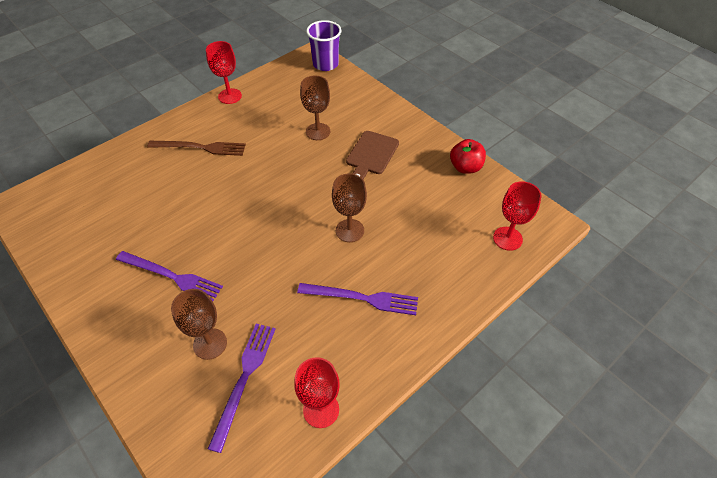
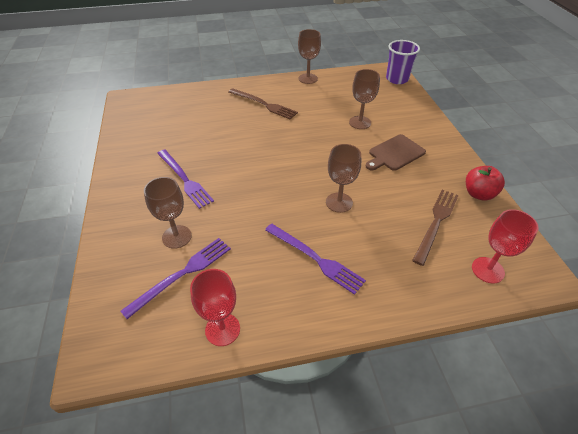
camera: 30 degrees right, 5 degrees down
(230, 96) = (308, 78): red goblet -> brown goblet
(445, 212) = (436, 223): none -> brown fork

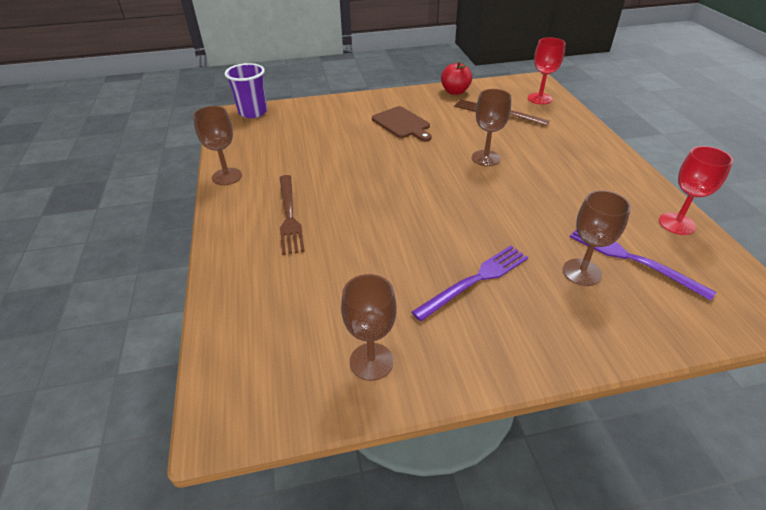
camera: 90 degrees left, 5 degrees down
(264, 104) = (289, 215): brown fork -> brown fork turned 135 degrees clockwise
(315, 258) = (566, 172): purple fork -> none
(360, 122) = (344, 140): brown goblet -> brown goblet (371, 361)

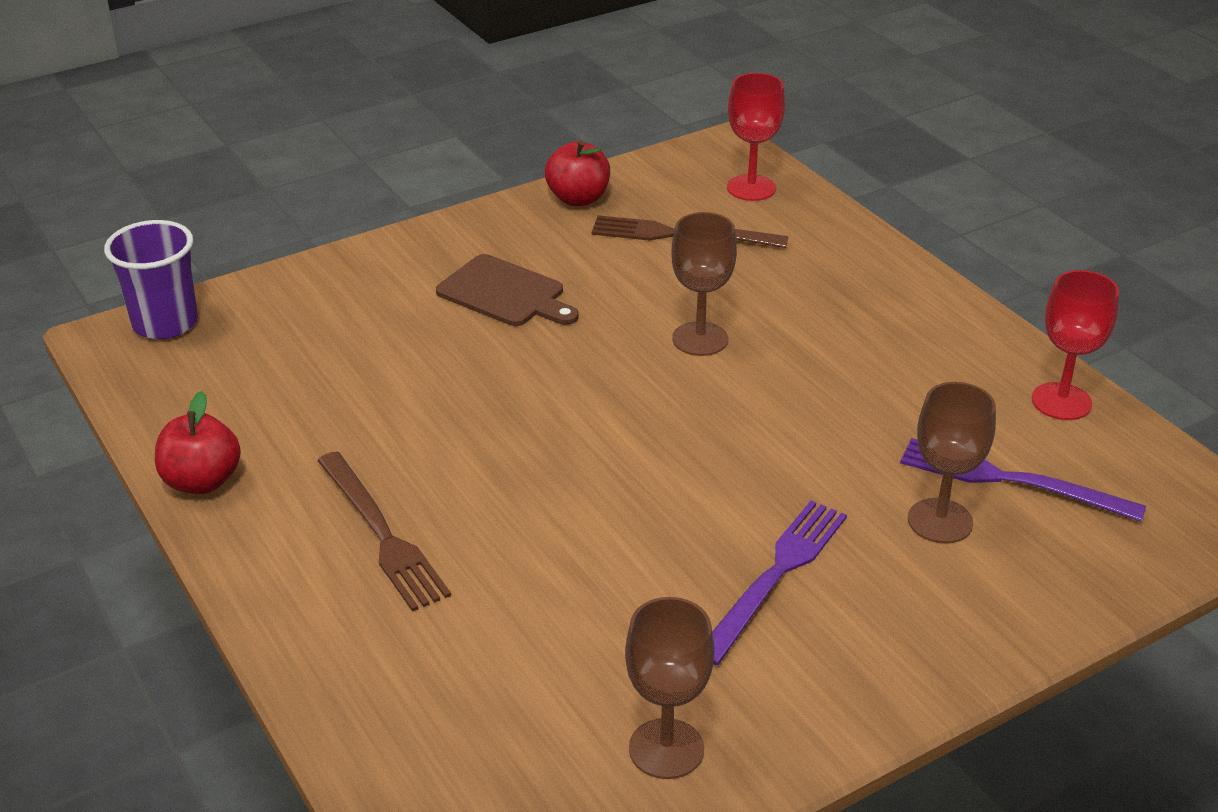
camera: 20 degrees left, 5 degrees down
(227, 176) = (202, 481): brown goblet -> red apple

